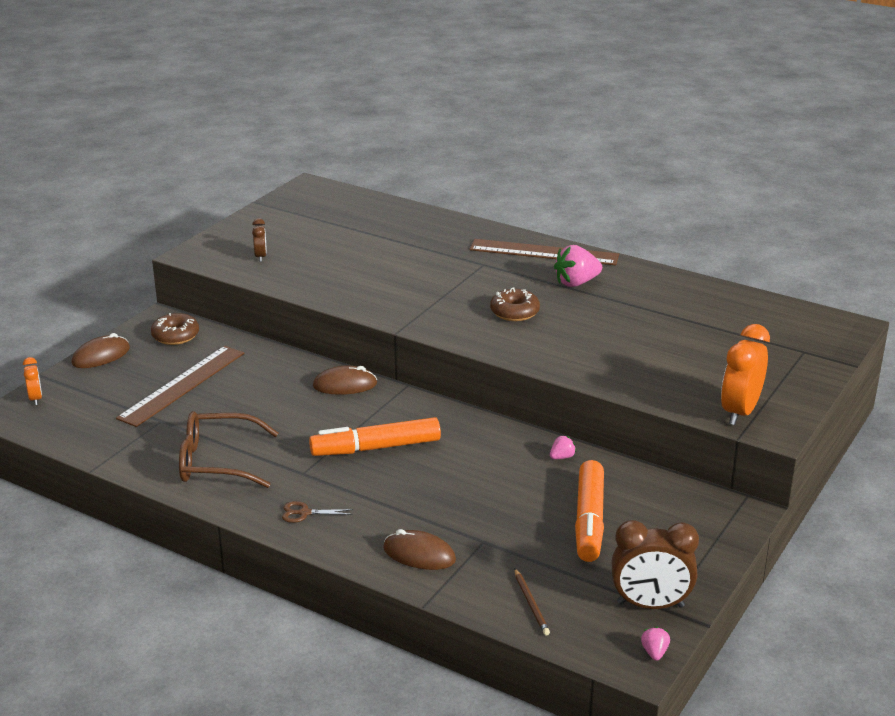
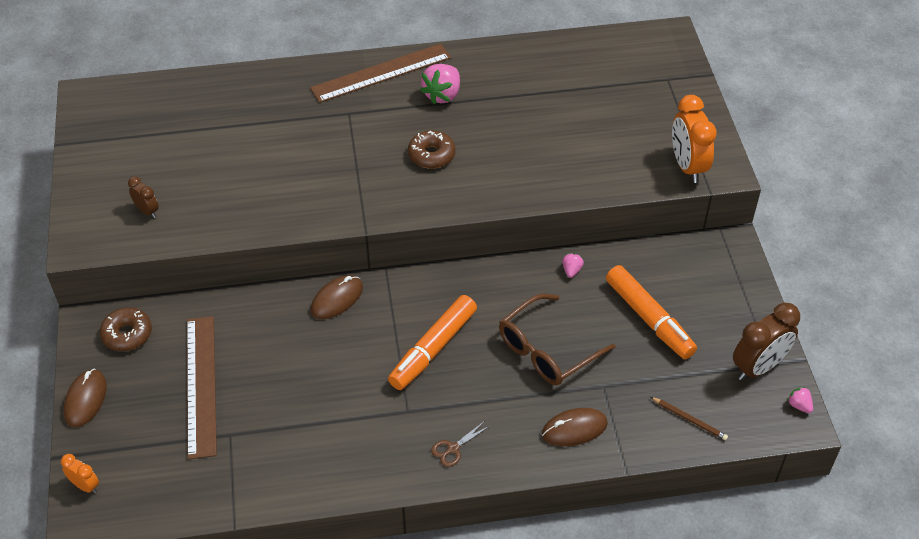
camera: 40 degrees left, 20 degrees up
(217, 462) = (328, 445): brown glasses -> brown glasses (547, 350)

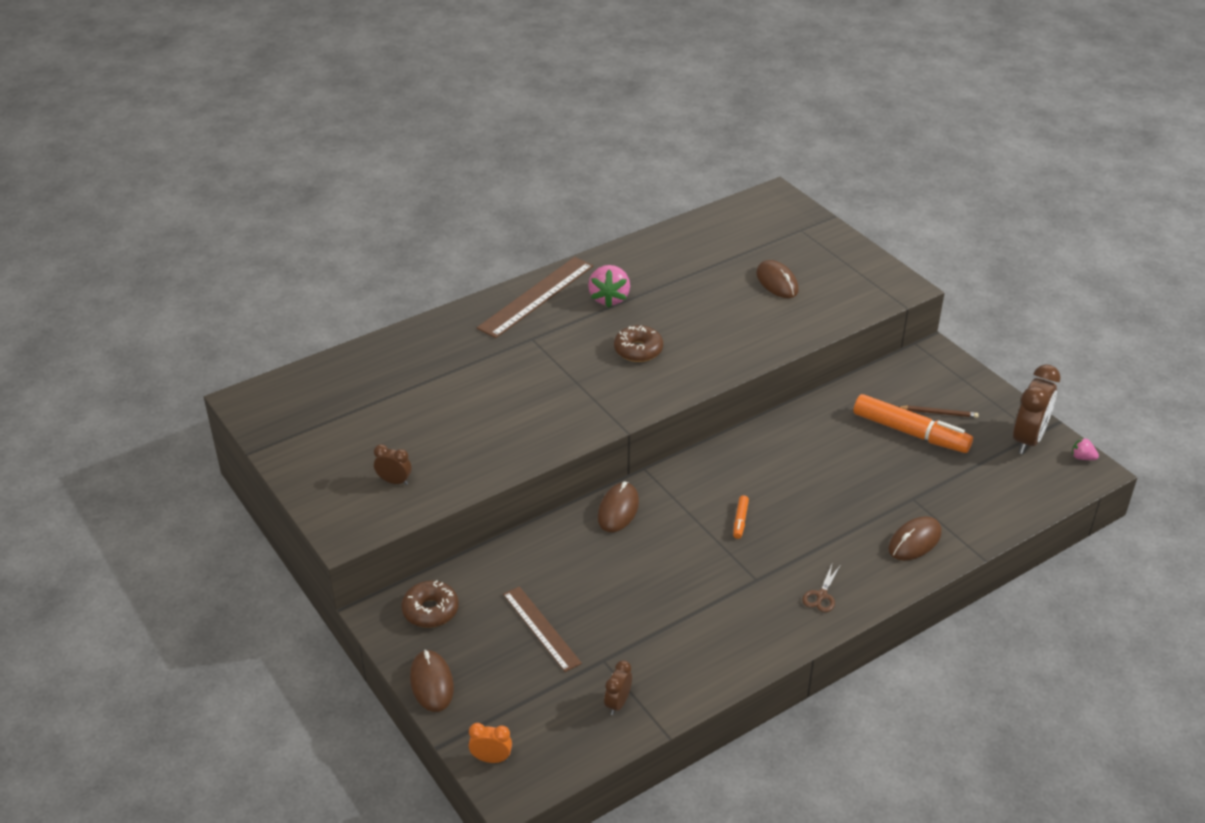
camera: 25 degrees left, 10 degrees down
(201, 385) = (541, 628): brown ruler -> brown ruler, size x0.65
(214, 479) = (618, 703): none -> brown clock
(433, 349) = (740, 520): orange marker -> orange marker, size x0.42
(547, 350) = (843, 487): brown glasses -> none
(571, 270) = (815, 416): pink strawberry -> none
(605, 127) = (777, 282): none -> brown mouse
(687, 166) = (871, 292): orange clock -> none
(689, 419) = (1004, 499): brown pencil -> brown pencil (938, 413)

